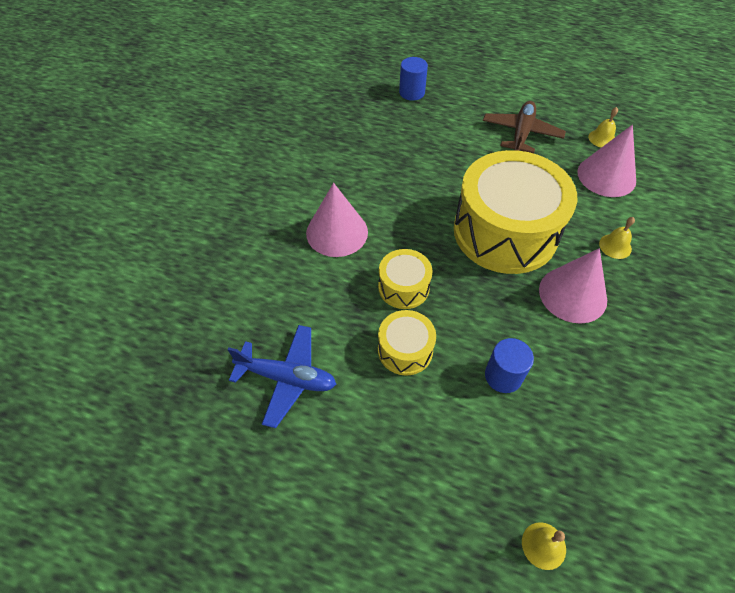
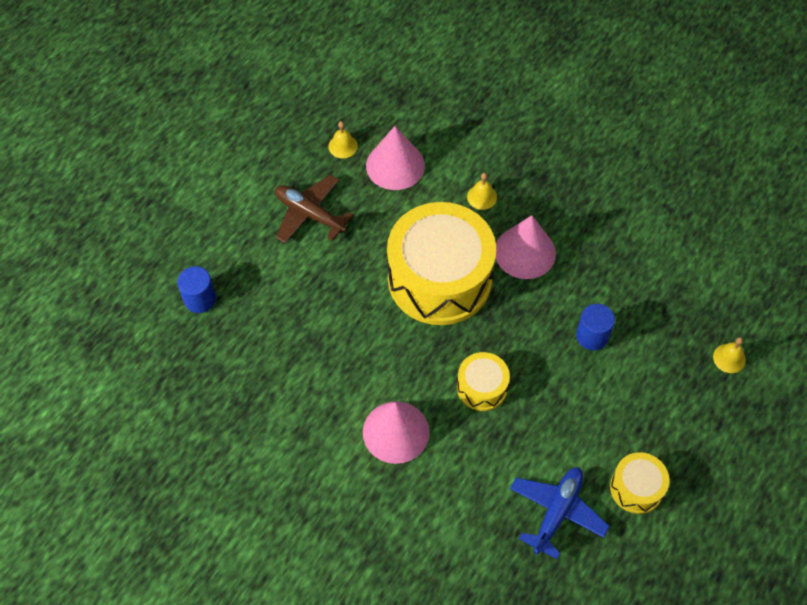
camera: 75 degrees left, 5 degrees up
(405, 350) = (550, 405): yellow drum -> yellow drum (636, 488)

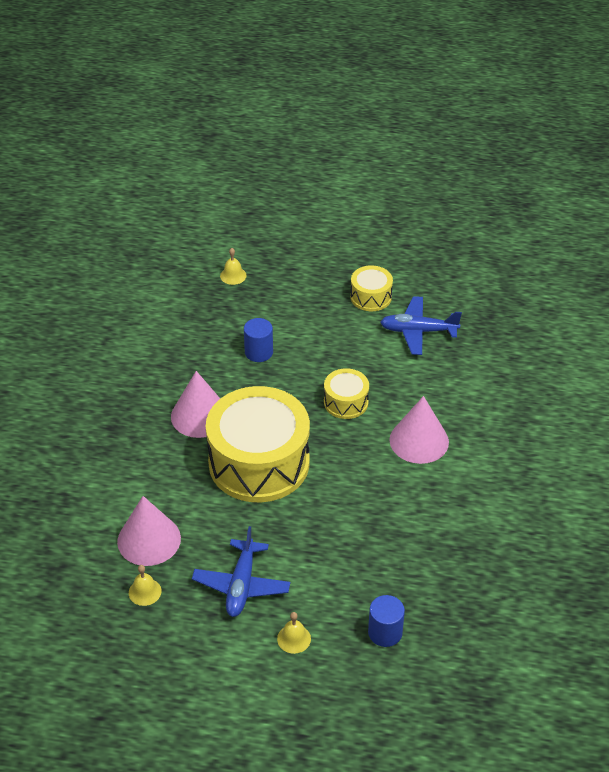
camera: 115 degrees left, 15 degrees down
(310, 214) = (241, 585): brown plane -> blue plane
(482, 197) = (154, 463): yellow bell -> yellow bell (294, 638)

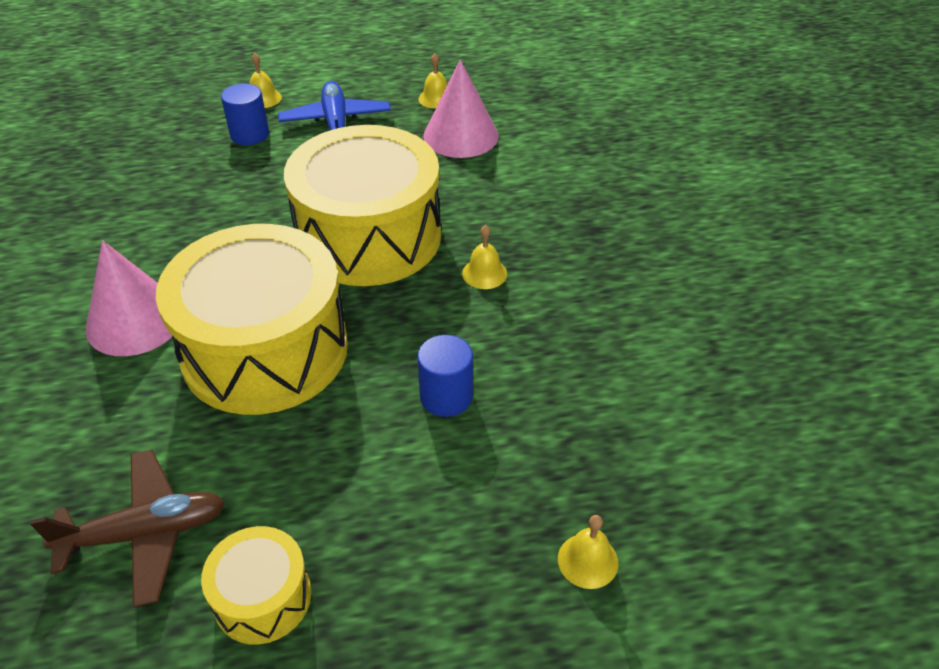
camera: 160 degrees right, 0 degrees up
(200, 415) = (484, 273): pink cone -> yellow bell
(346, 402) = (265, 350): yellow drum -> yellow drum, size x2.17
(385, 632) = (165, 120): blue cylinder -> blue cylinder (250, 135)
(418, 331) = (145, 533): blue plane -> brown plane

